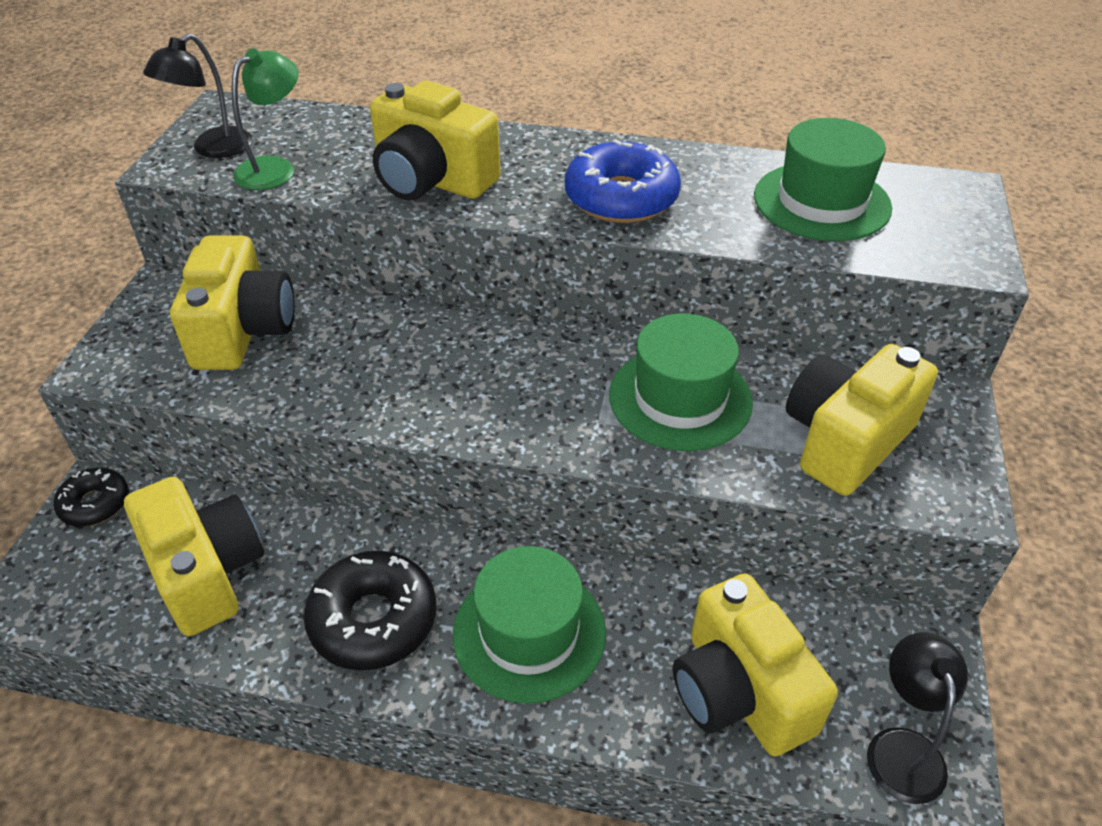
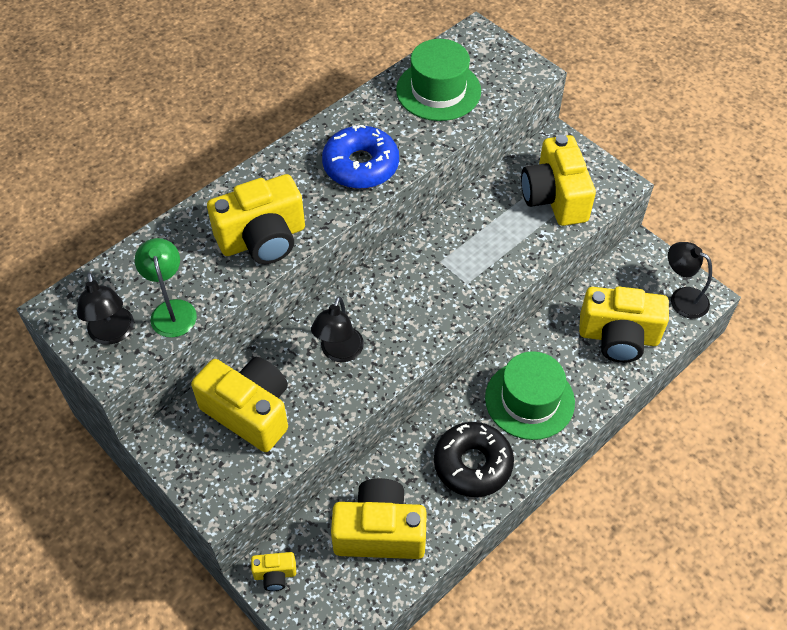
camera: 55 degrees left, 10 degrees up
(95, 504) = (275, 574): black donut -> yellow camera
(384, 360) = (339, 352): none -> black lamp
(680, 398) = (477, 240): green hat -> none

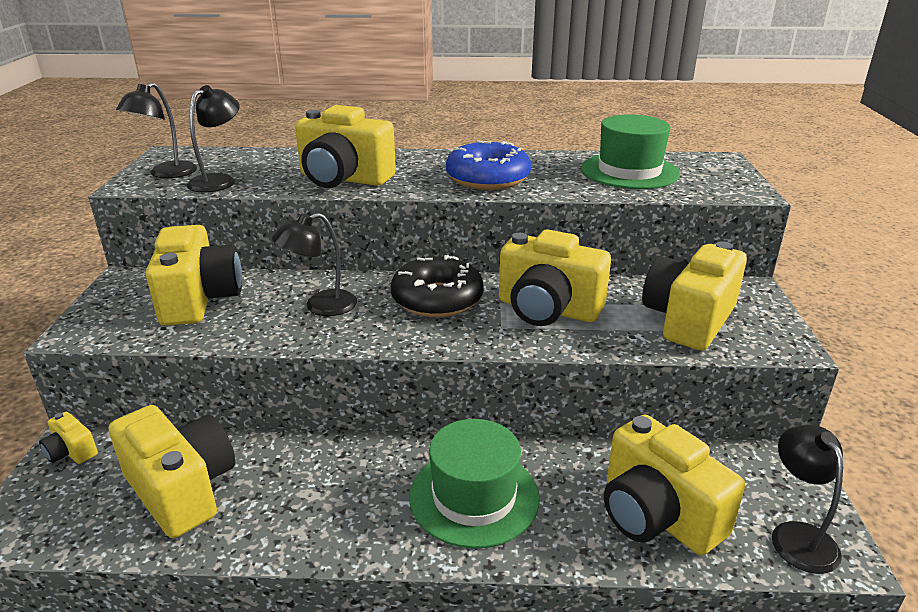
camera: 45 degrees right, 25 degrees down
(172, 310) = (219, 180): green lamp -> black lamp
(472, 464) = (338, 505): black donut -> black donut (437, 299)
(473, 247) = (548, 309): none -> yellow camera

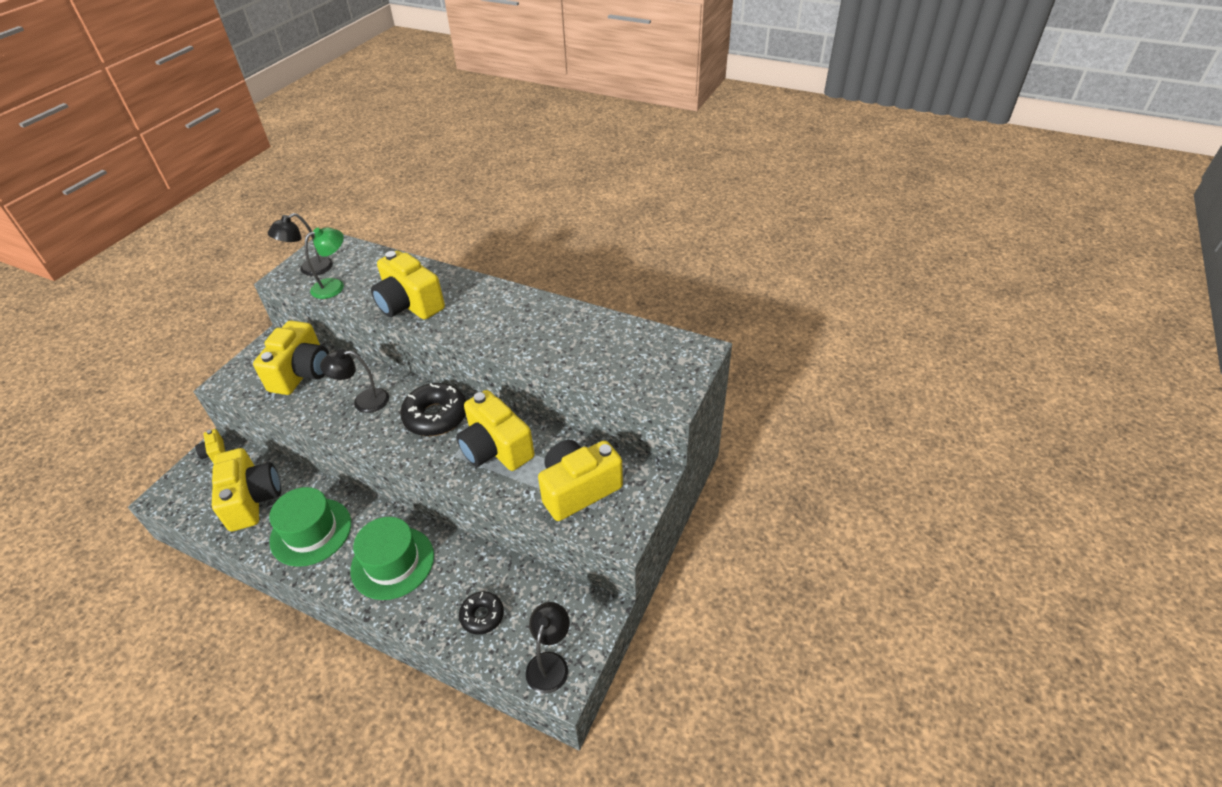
camera: 25 degrees right, 15 degrees up
(219, 180) = (334, 286): black lamp -> green lamp
(488, 178) = (503, 329): blue donut -> none
(629, 171) = (612, 347): green hat -> green hat (311, 531)
(657, 515) = (482, 616): yellow camera -> black donut

